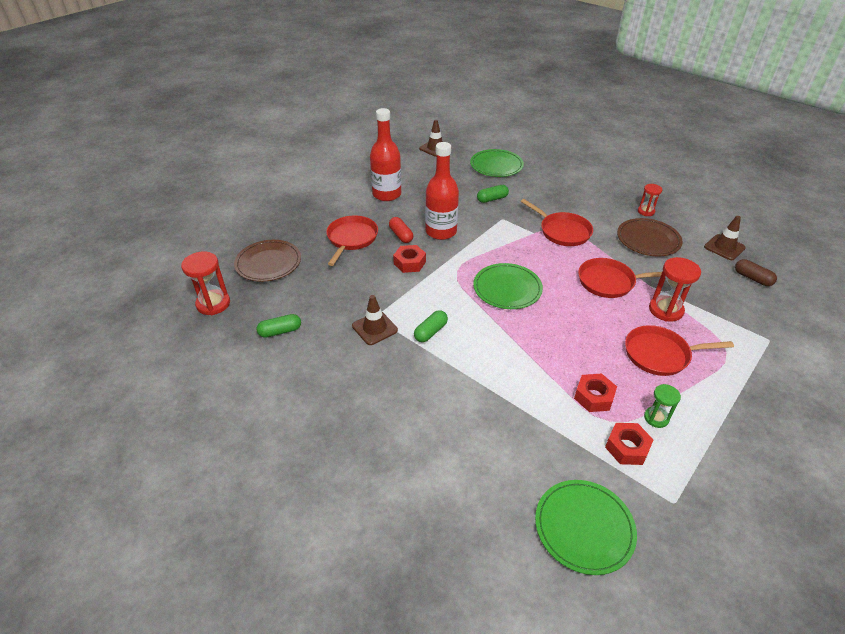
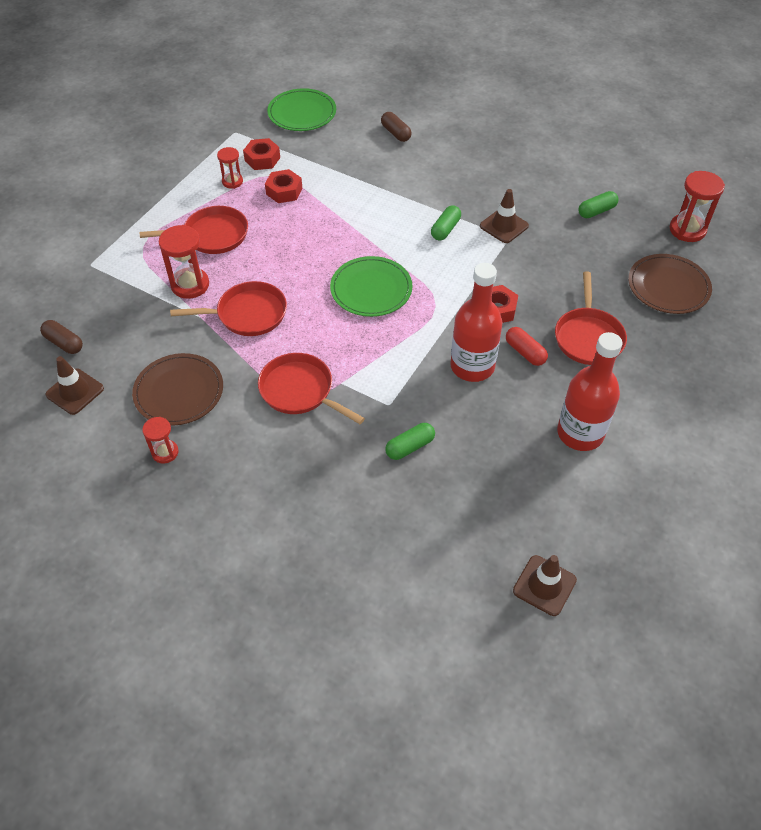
camera: 170 degrees right, 10 degrees up
(457, 467) = (396, 133): none -> brown capsule
(496, 165) = (414, 543): green plate -> none
(656, 418) = (232, 182): green hourglass -> red hourglass

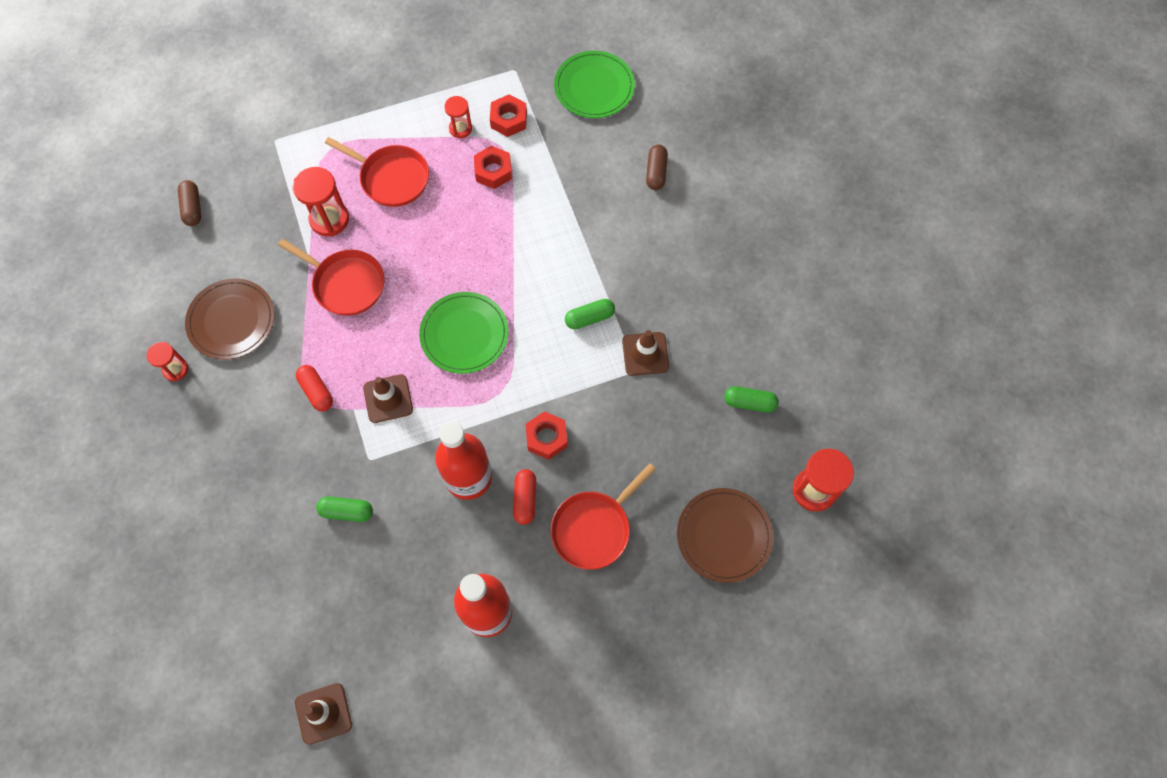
camera: 40 degrees right, 15 degrees up
(75, 391) = (163, 262): brown traffic cone -> brown traffic cone (388, 398)
(300, 391) = (316, 391): red pan -> red capsule

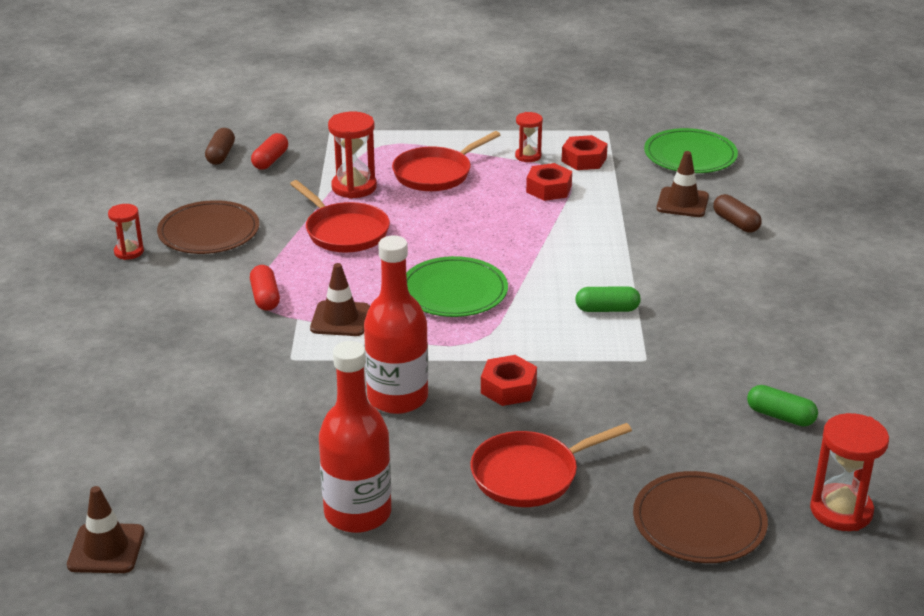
camera: 20 degrees right, 35 degrees down
(347, 511) = (241, 392): green capsule -> none
(391, 178) = (436, 173): red pan -> red pan turned 90 degrees clockwise
(525, 499) = (456, 430): red capsule -> red capsule (270, 160)
(645, 354) = (662, 350): brown traffic cone -> brown traffic cone (682, 203)
(656, 172) = (736, 223): brown capsule -> brown capsule turned 60 degrees counterclockwise

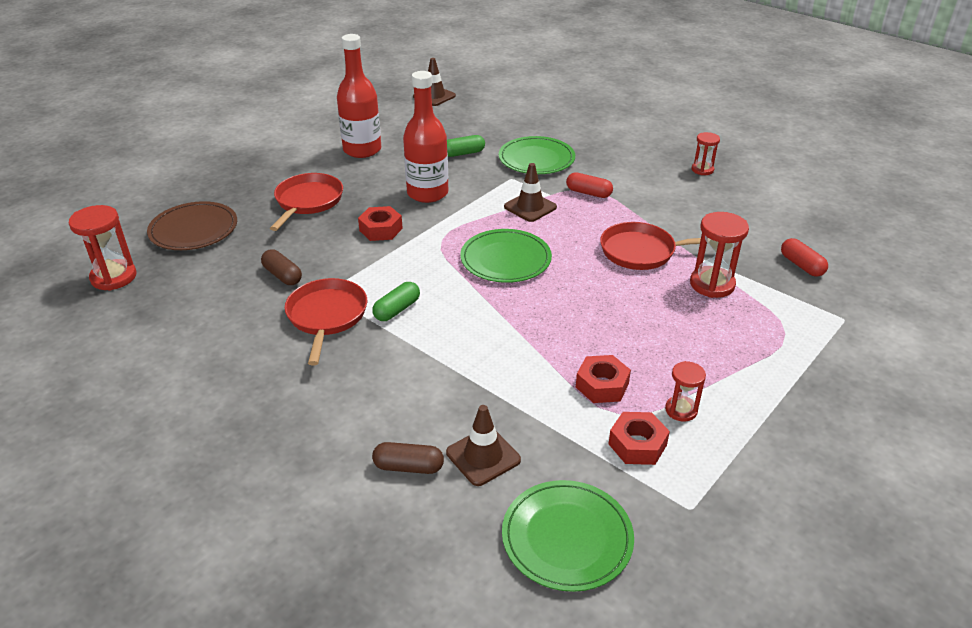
camera: 130 degrees right, 5 degrees up
(209, 232) = (700, 202): brown plate -> none
(221, 155) = (832, 247): brown capsule -> brown capsule (282, 275)
(221, 362) = (536, 159): none -> green plate
(436, 173) = (697, 336): red pan -> red pan (327, 316)
(780, 416) = (197, 309): green capsule -> green capsule (463, 153)

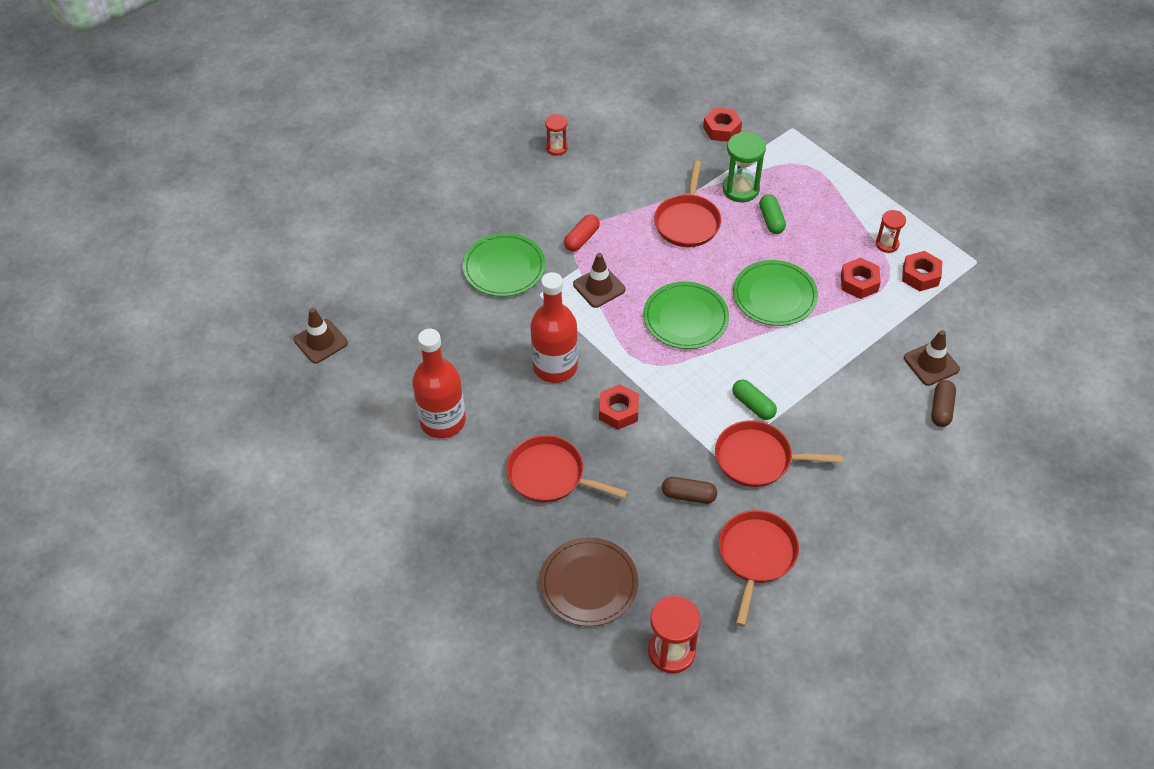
camera: 80 degrees left, 15 degrees up
(207, 321) = (756, 556): none -> red pan
(282, 275) = (688, 495): brown capsule -> brown capsule turned 45 degrees clockwise
(463, 153) = (476, 328): green capsule -> green capsule (771, 220)
(567, 537) = (1002, 328): green plate -> green plate (774, 295)
(712, 284) = (740, 189): red hourglass -> green hourglass
(801, 265) = (721, 129): red capsule -> red nut

